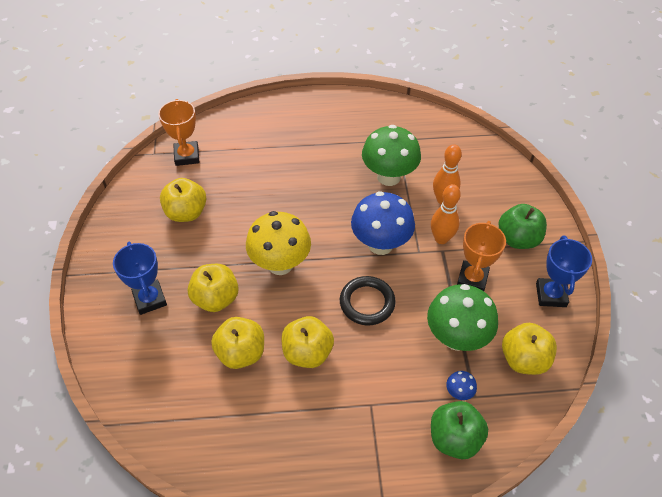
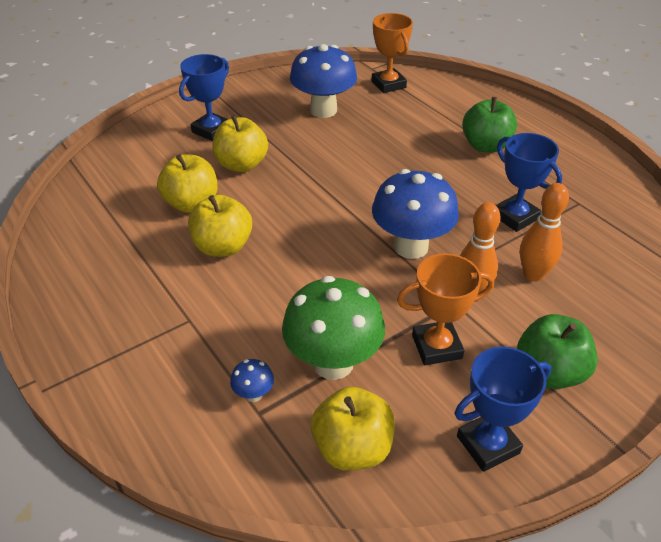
camera: 60 degrees right, 10 degrees down
(186, 212) = (323, 110): yellow apple -> blue mushroom
(187, 156) = (388, 84): orange trophy -> orange trophy turned 75 degrees counterclockwise
(280, 264) = (316, 187): yellow mushroom -> none
(367, 303) = (321, 266): black ring -> none
(388, 177) = (515, 217): green mushroom -> blue trophy
(454, 438) = (185, 414): green apple -> green apple (485, 146)

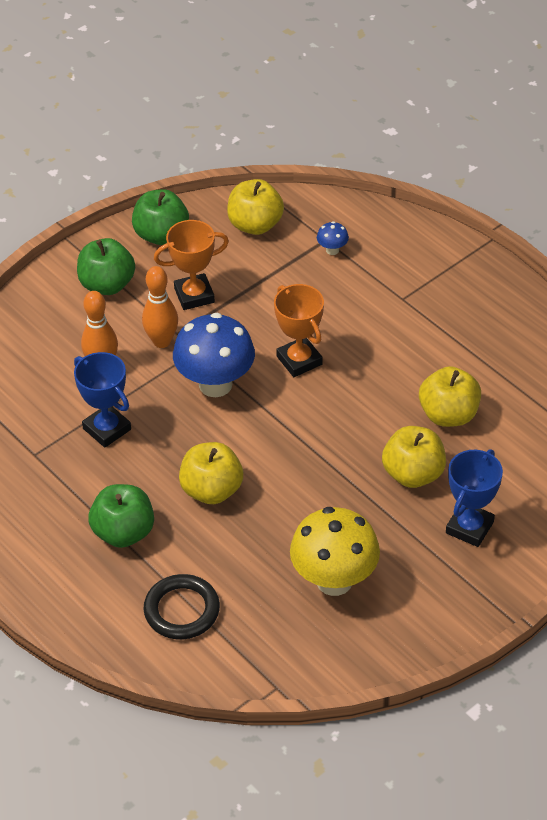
camera: 175 degrees right, 5 degrees up
(223, 247) = (398, 368): yellow apple -> yellow apple (211, 490)
(323, 110) = (334, 580): blue mushroom -> yellow mushroom
(333, 363) = (276, 276): green mushroom -> none
(388, 84) = (249, 647): orange trophy -> orange trophy (299, 360)
(435, 103) = (182, 610): none -> black ring
(488, 444) = (161, 235): blue trophy -> green apple

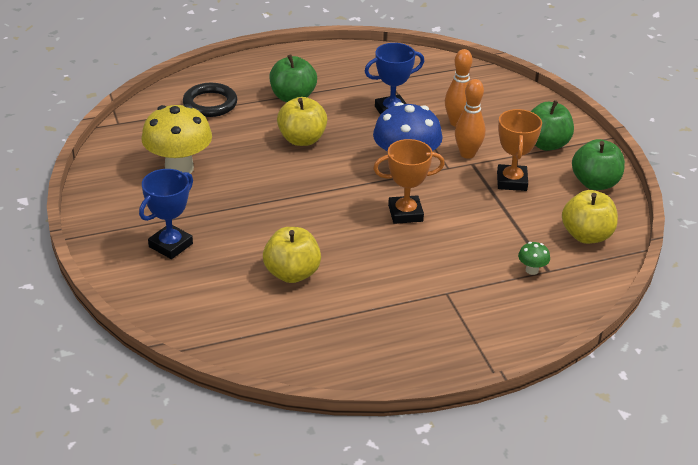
camera: 110 degrees right, 10 degrees down
(332, 250) = (532, 270): blue mushroom -> green mushroom
(413, 474) = (245, 234): yellow apple -> none
(469, 527) = (170, 245): blue trophy -> blue trophy turned 75 degrees clockwise

